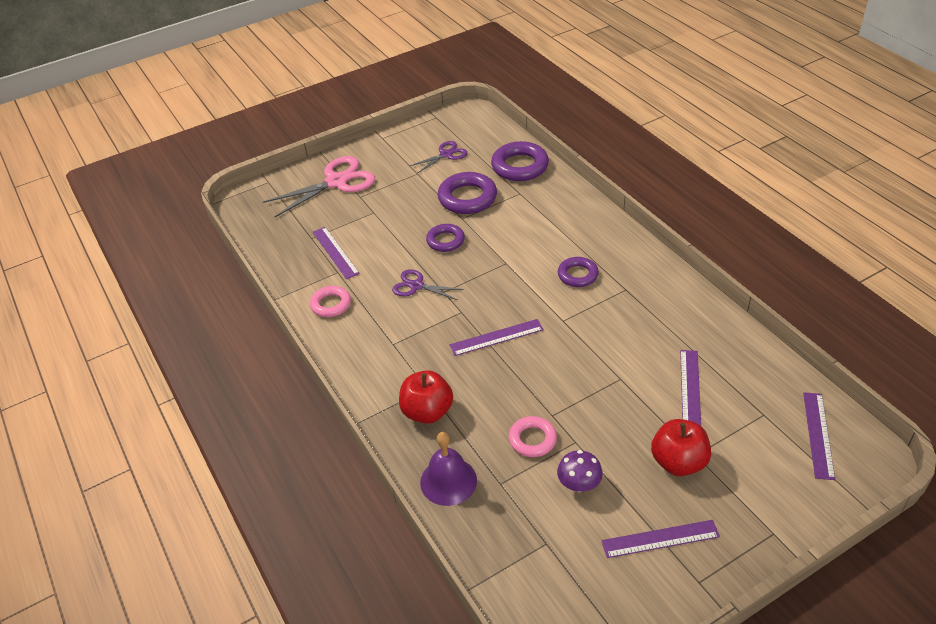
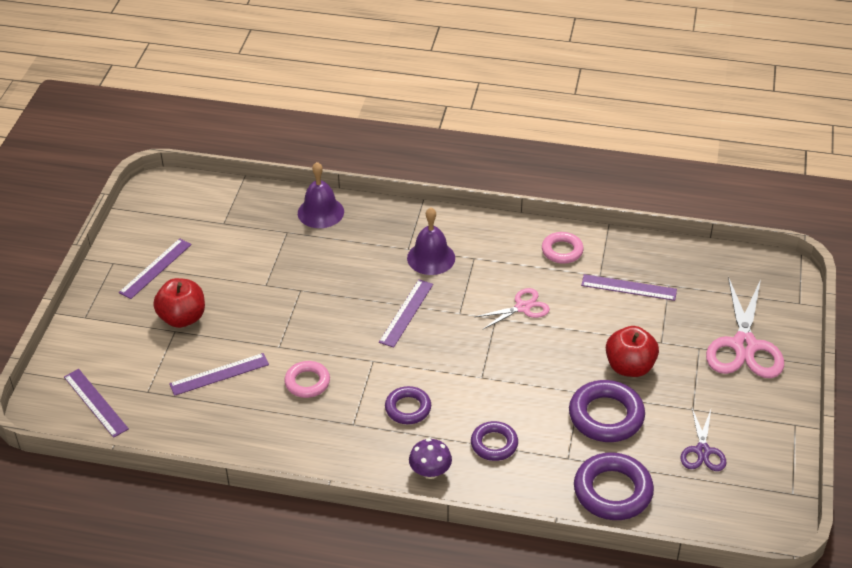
camera: 130 degrees right, 0 degrees up
(416, 286) = (523, 307): purple scissors -> pink scissors
(421, 367) = (431, 258): none -> purple bell
(427, 412) = (387, 236): red apple -> red apple (629, 367)
(445, 241) = (559, 360): purple ring -> purple ring (494, 444)
(532, 439) = (296, 267): pink ring -> pink ring (307, 382)
(579, 484) = (236, 263): purple mushroom -> purple mushroom (430, 472)
(690, 388) = (219, 374): purple ruler -> purple ruler turned 75 degrees counterclockwise

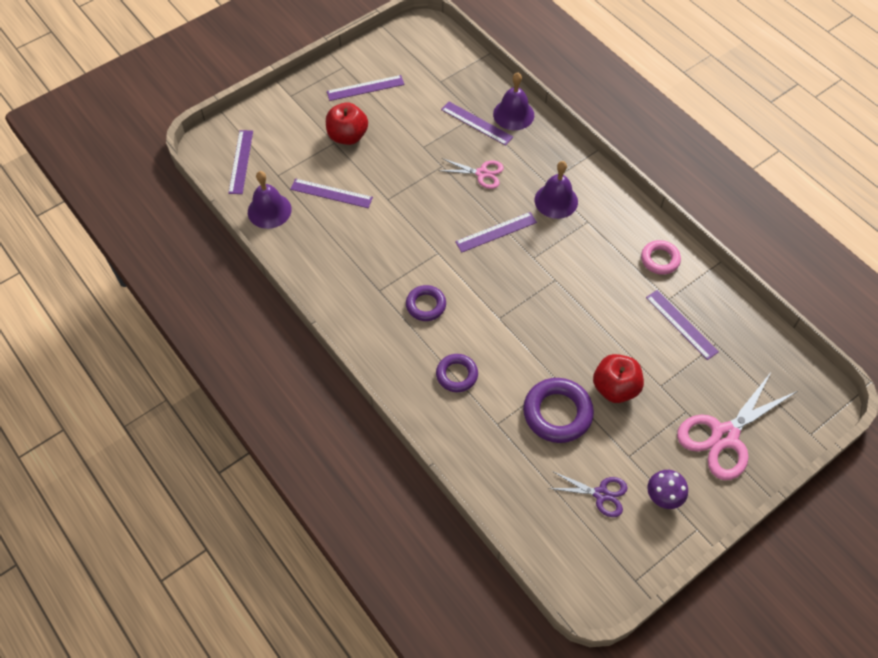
camera: 40 degrees right, 15 degrees up
(172, 426) = (269, 210): none -> purple bell
(295, 238) = (477, 123): none -> purple ruler
(307, 382) = (380, 238): pink ring -> none
(430, 472) = (394, 363): purple mushroom -> purple mushroom (664, 496)
(523, 307) = (583, 285): pink scissors -> pink scissors (482, 173)
(612, 491) = (502, 473): purple ring -> none
(702, 451) = (601, 494): purple scissors -> purple scissors turned 120 degrees counterclockwise

